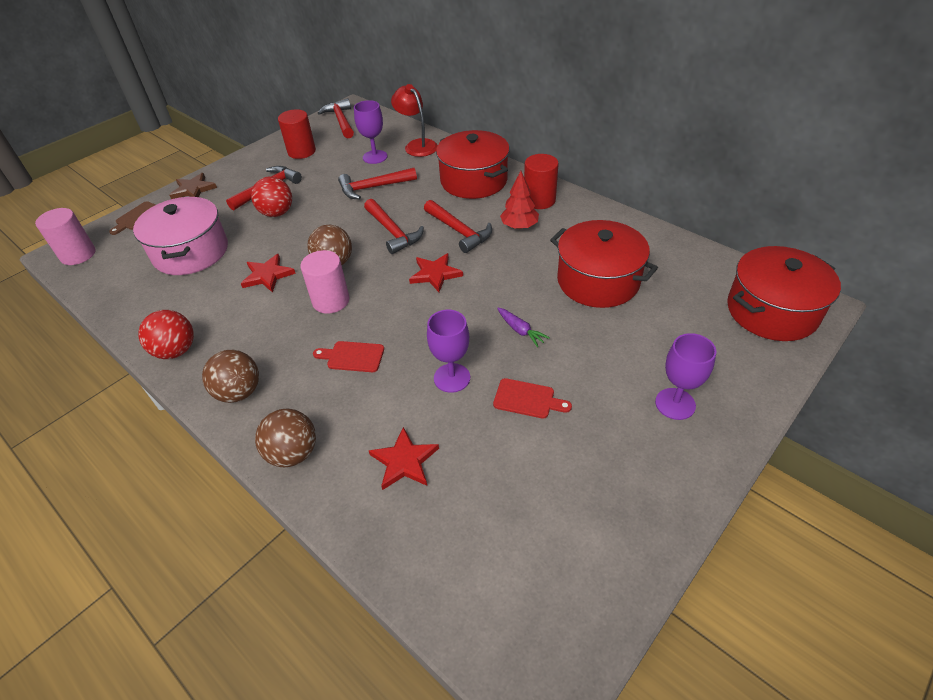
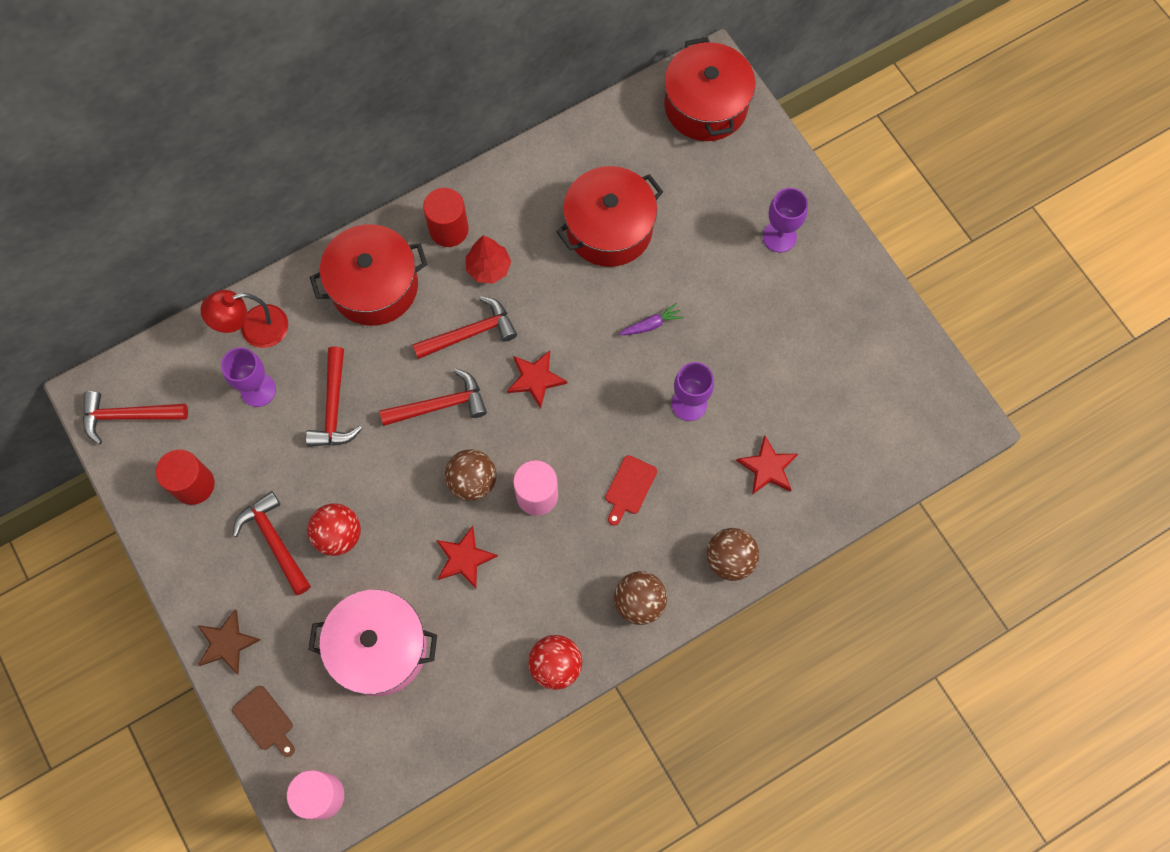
camera: 75 degrees left, 25 degrees up
(527, 399) = (735, 349): red cutting board -> none

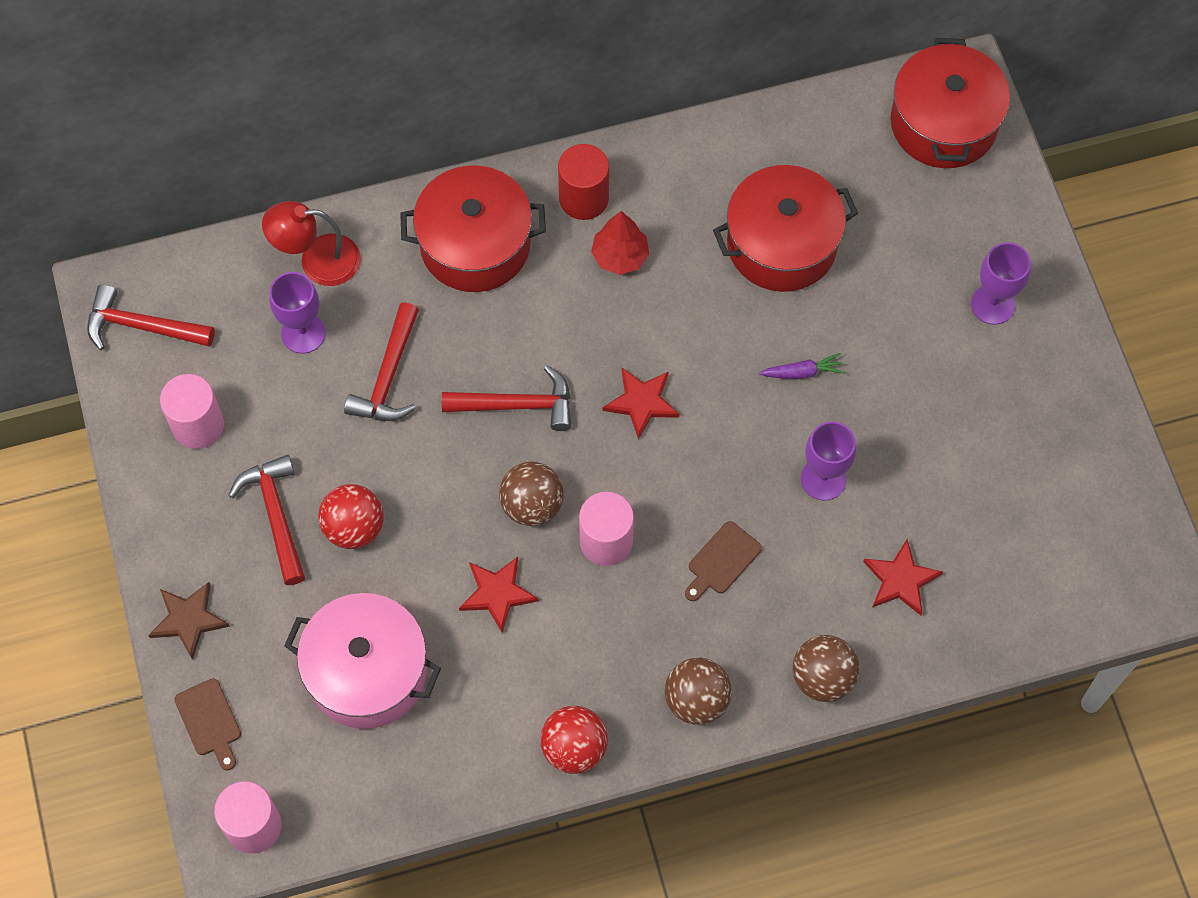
camera: 15 degrees right, 5 degrees down
(194, 484) = (198, 425): red cylinder -> pink cylinder
(470, 333) = (576, 328): red hammer -> none
(629, 487) = (722, 561): red cutting board -> brown cutting board

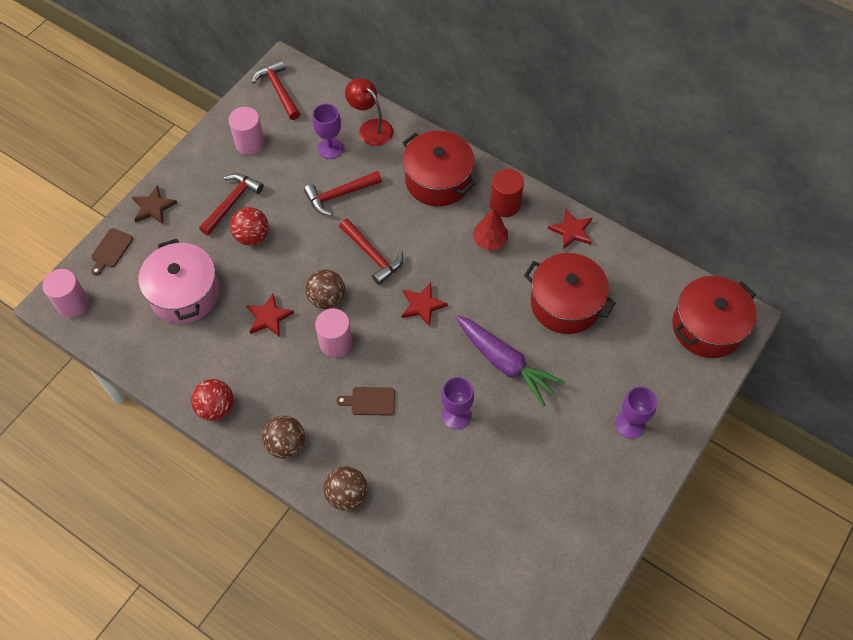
camera: 50 degrees right, 5 degrees down
(802, 372) = (505, 363): purple carrot -> purple carrot, size x2.32
(900, 580) = (433, 493): red star -> red star (571, 230)

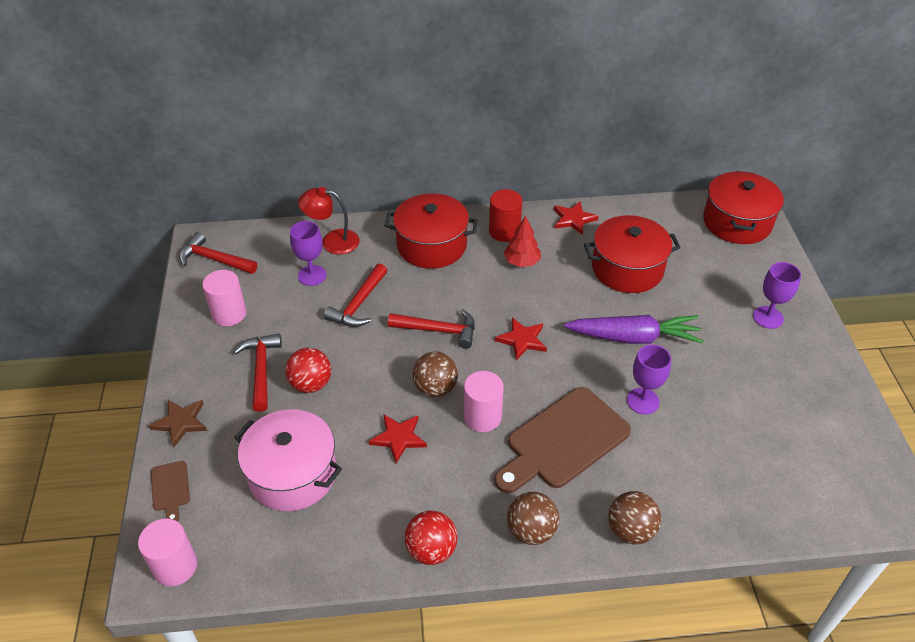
camera: 40 degrees left, 15 degrees down
(370, 401) = (563, 441): brown cutting board -> brown cutting board, size x2.24

